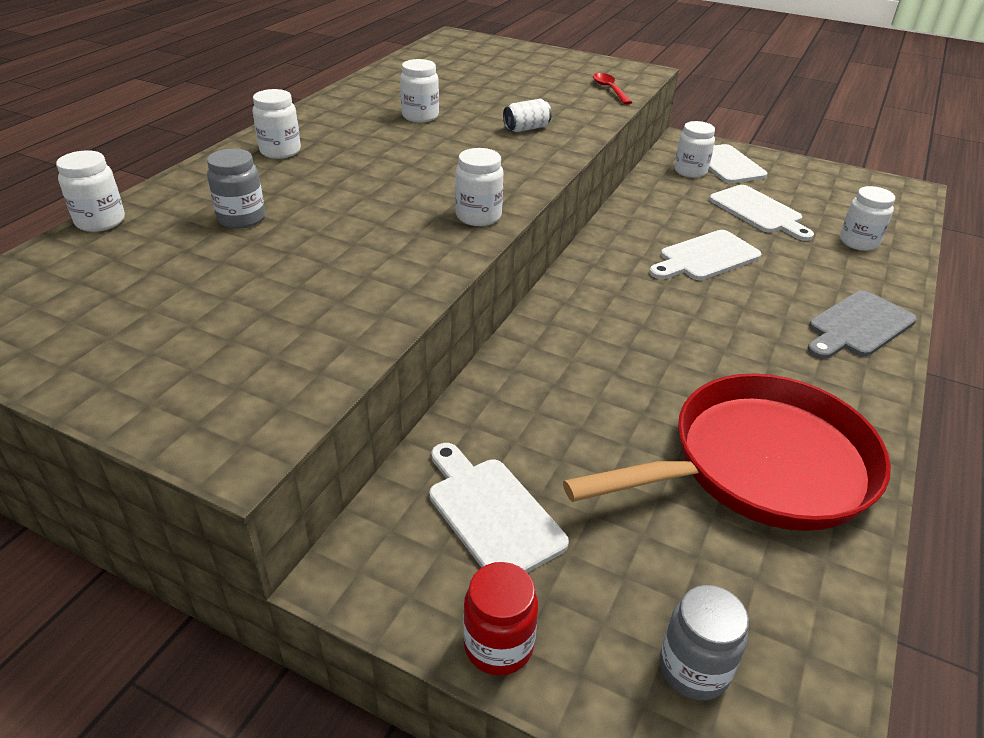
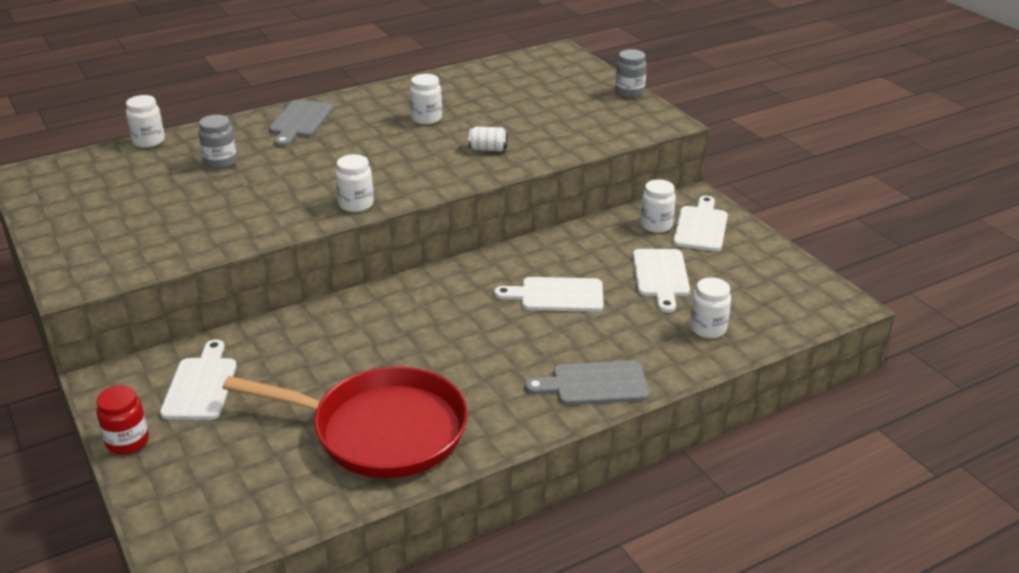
camera: 35 degrees right, 5 degrees down
(280, 151) = (300, 121): white jar -> grey cutting board
(609, 89) = (609, 133): red spoon -> none
(693, 669) = (199, 496): grey jar -> grey jar (629, 92)

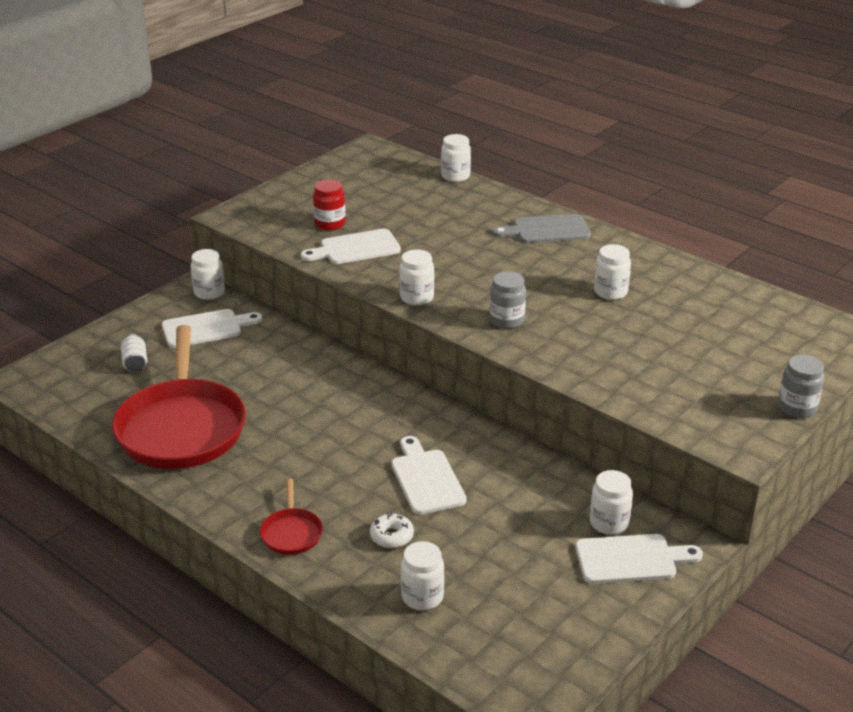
camera: 70 degrees right, 0 degrees up
(126, 372) = (209, 292): none -> white jar
(127, 442) = (132, 320): red jar -> red jar (330, 224)
(220, 162) = (444, 216): grey jar -> grey jar (506, 320)
(488, 149) = (575, 342): white can -> white can (135, 363)
(594, 384) = (291, 533): grey cutting board -> red pan
(625, 329) = (391, 536): none -> white donut
(660, 276) = (504, 544): white cutting board -> white cutting board (355, 248)

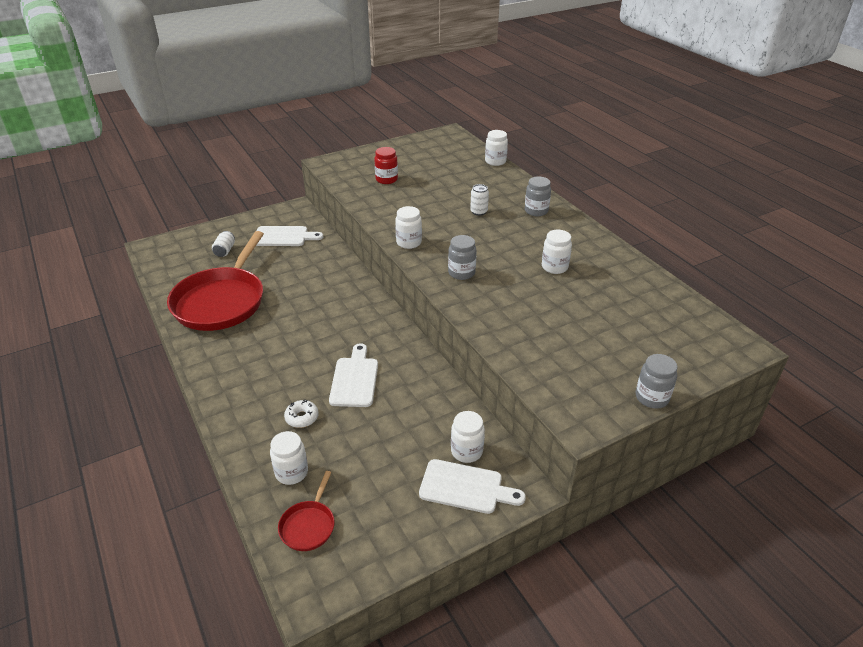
camera: 20 degrees right, 5 degrees up
(209, 292) = (302, 213): white jar -> none
(291, 533) = (237, 396): red pan -> red pan (308, 525)
(355, 248) = (392, 199): white cutting board -> none
(477, 243) = (478, 212): none -> white can
(547, 230) = (536, 211): grey cutting board -> grey jar

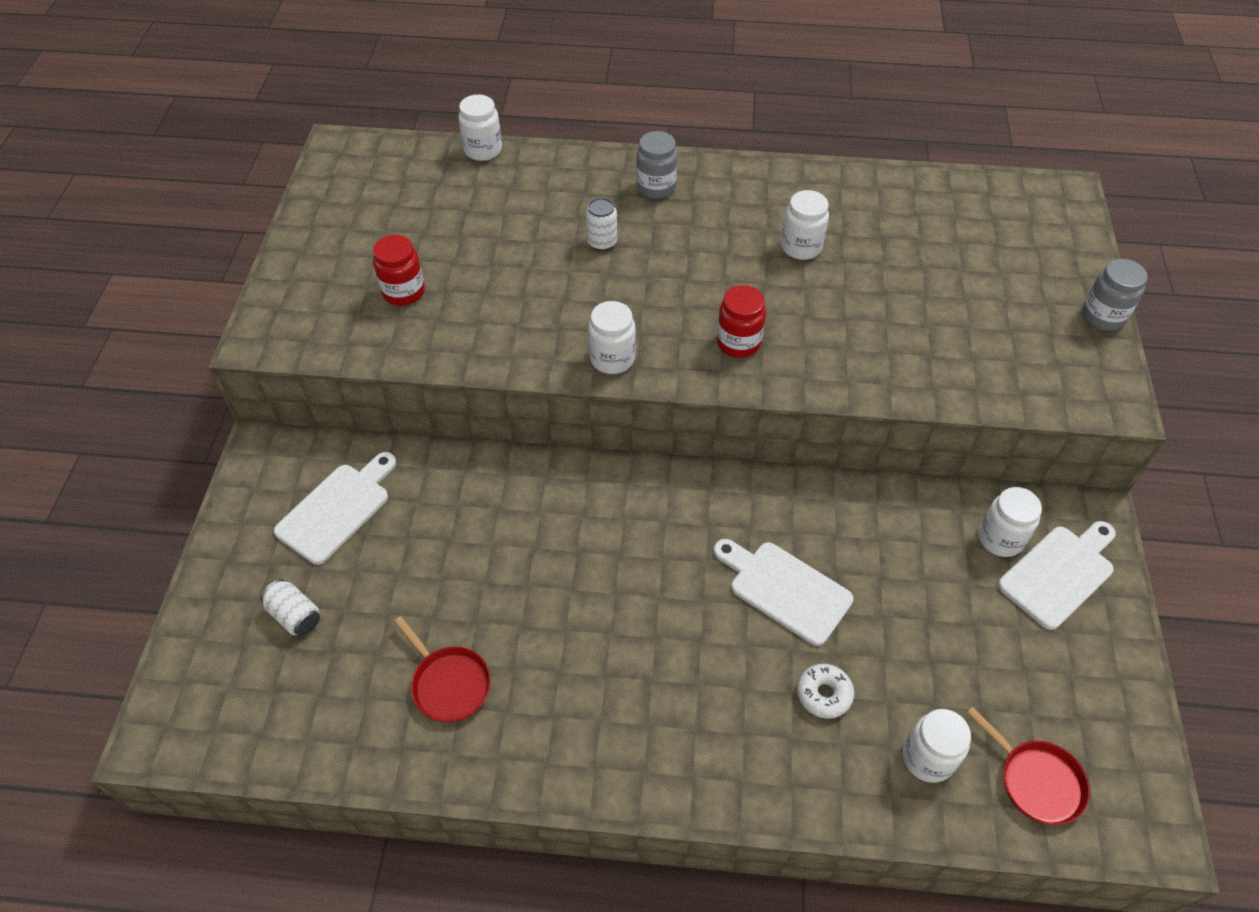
camera: 55 degrees left, 15 degrees up
(221, 301) = (448, 683): red pan -> red pan, size x0.43
(461, 273) = (738, 343): grey jar -> red jar

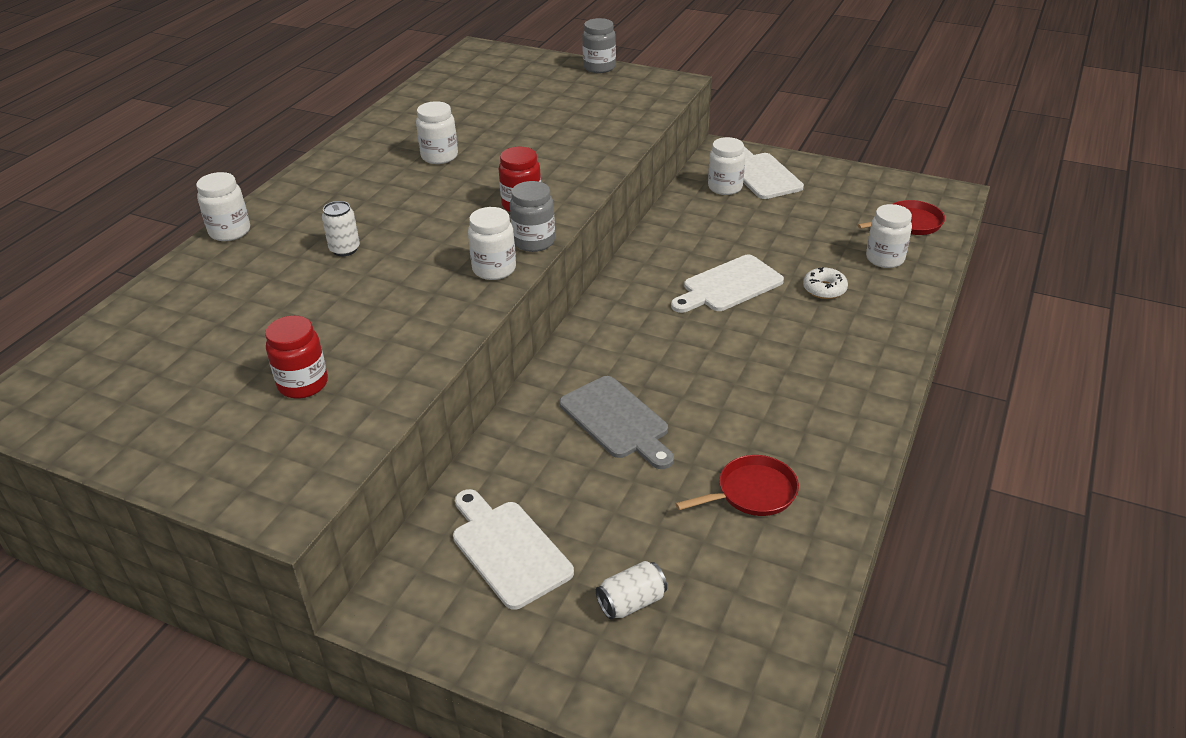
camera: 70 degrees left, 15 degrees down
(483, 150) = (136, 299): white jar -> white jar (230, 232)
(518, 543) = (617, 421): none -> grey cutting board
(656, 187) = (301, 208): grey jar -> grey jar (534, 242)

